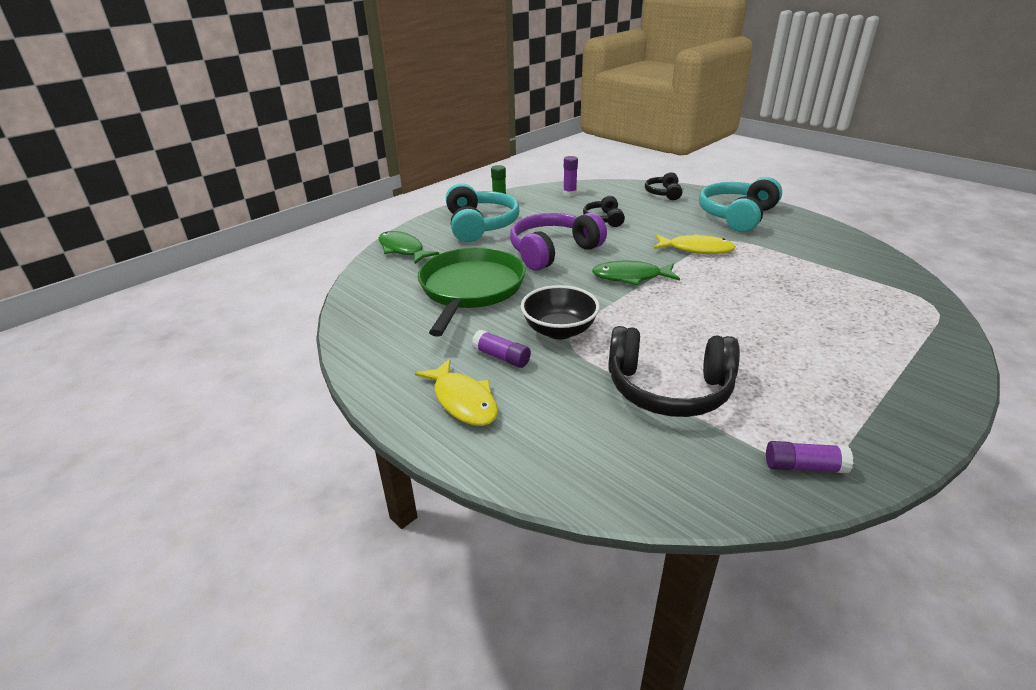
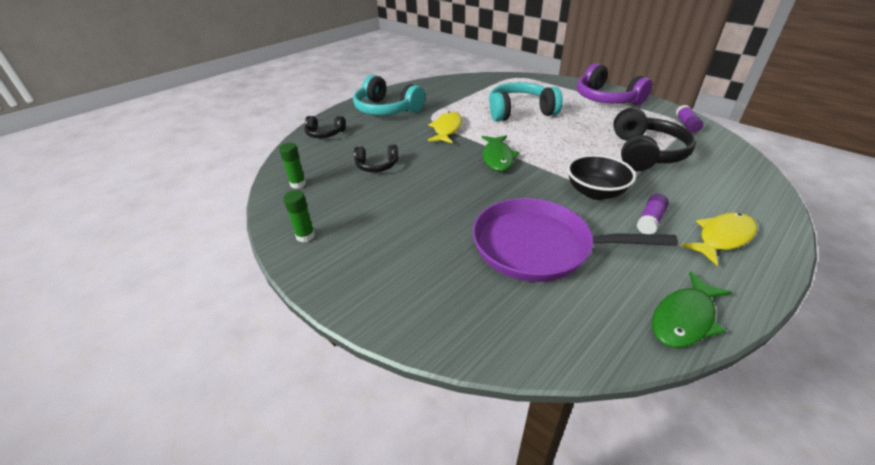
camera: 90 degrees left, 5 degrees up
(403, 249) = (439, 320): green fish -> green fish (684, 318)
(470, 289) = (538, 246): green pan -> purple pan
(480, 225) = (372, 249): turquoise headphones -> turquoise headphones (520, 112)
(553, 251) = (449, 195): purple headphones -> purple headphones (606, 99)
(569, 193) = (298, 184): purple glue stick -> green glue stick

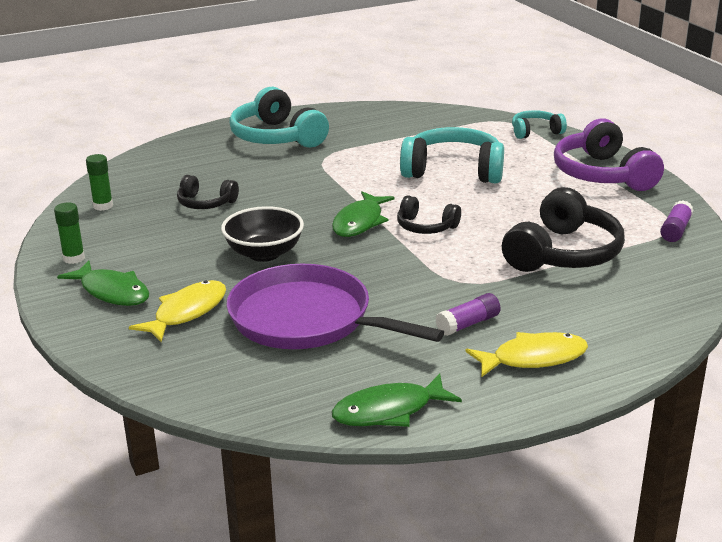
camera: 20 degrees right, 10 degrees down
(325, 134) = (175, 155): black headphones -> black headphones (426, 227)
(362, 261) = (112, 292): none -> green fish
(447, 129) = (330, 176): yellow fish -> yellow fish (187, 312)
(541, 80) = (535, 132): none -> turquoise headphones
(595, 192) = (438, 283): black bowl -> black bowl (264, 253)

